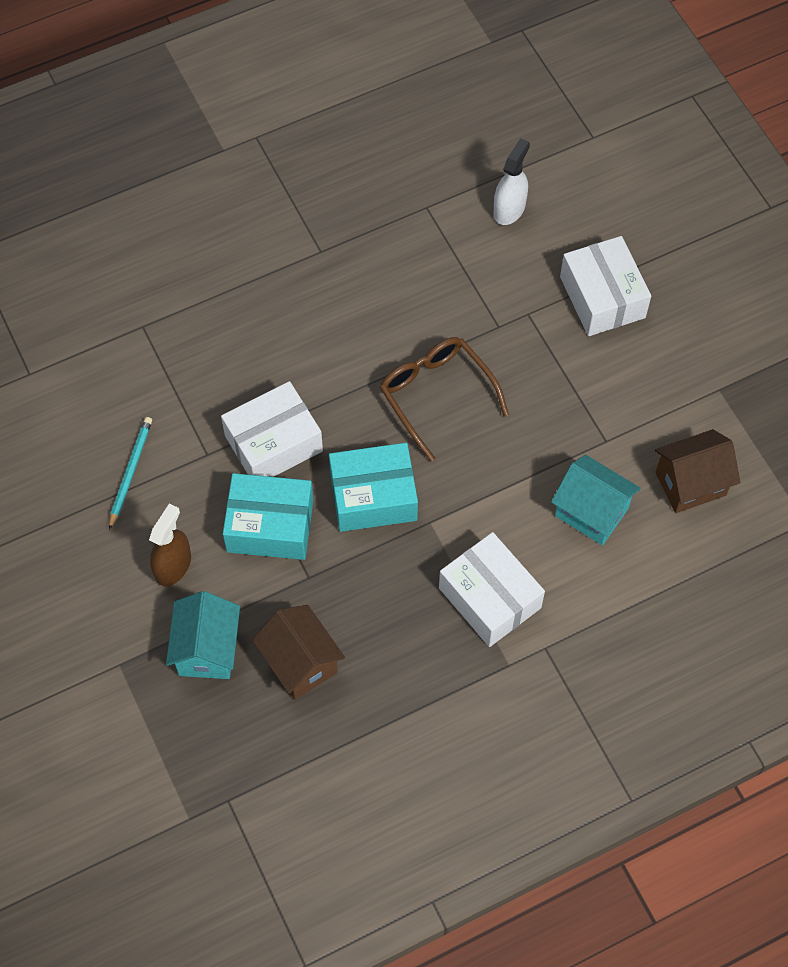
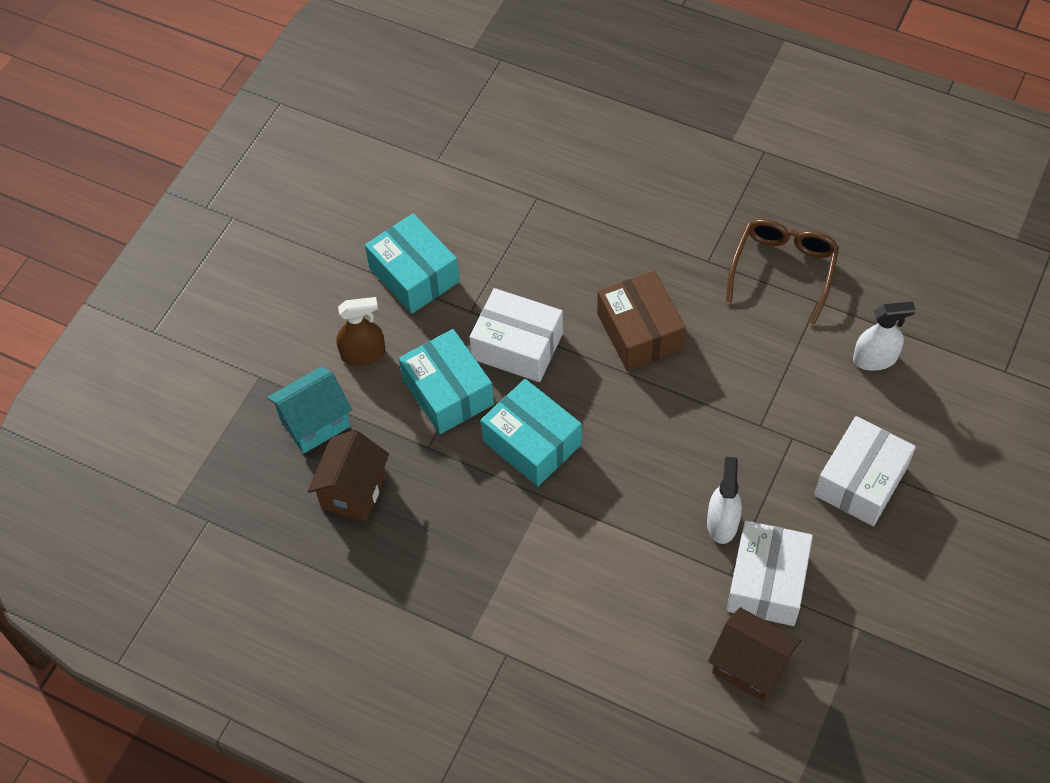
camera: 55 degrees right, 5 degrees down
(130, 472) = (414, 275): turquoise pencil -> turquoise box
(341, 346) = (640, 331): none -> brown box
(437, 396) = (658, 425): brown glasses -> brown glasses (783, 270)
(490, 598) = (516, 584): white box -> white box (767, 582)
(558, 414) = (722, 523): none -> white spray bottle
(591, 512) = (656, 607): turquoise house -> none

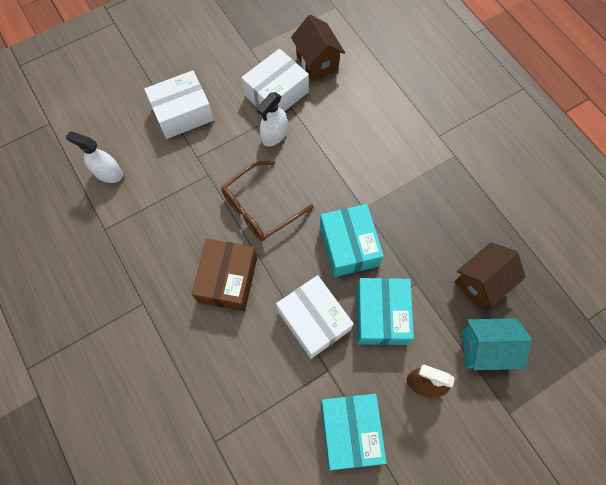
camera: 150 degrees left, 10 degrees up
(783, 270) = (103, 264): brown glasses -> brown glasses (260, 207)

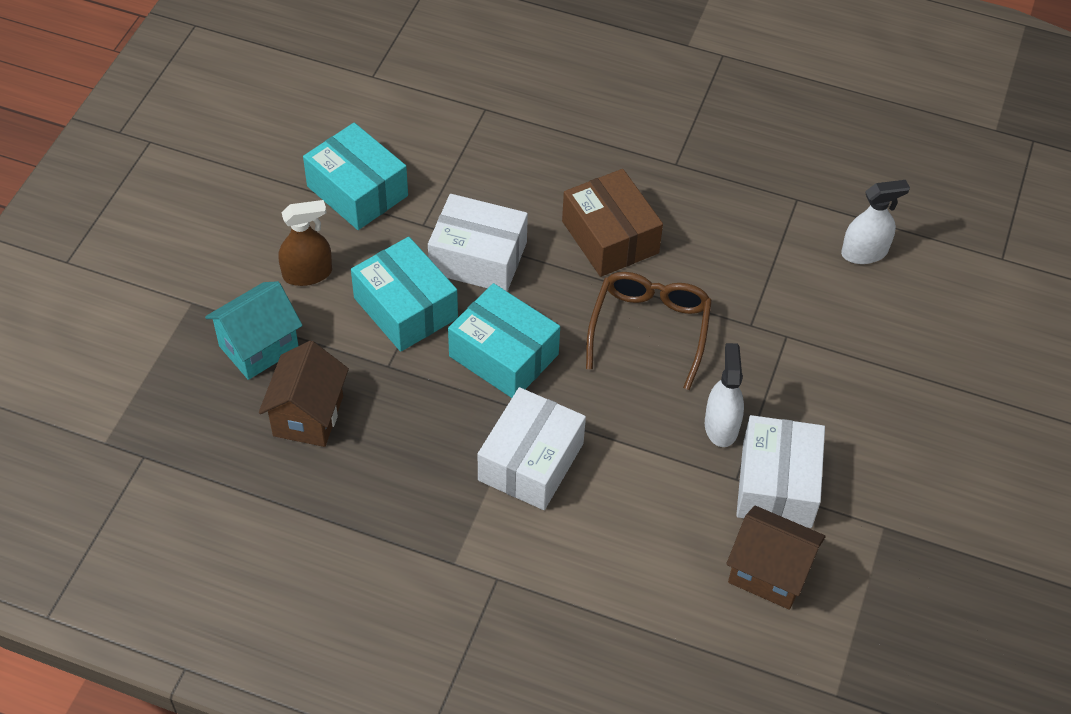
camera: 140 degrees right, 15 degrees down
(183, 113) = (865, 375): white box -> white box (531, 461)

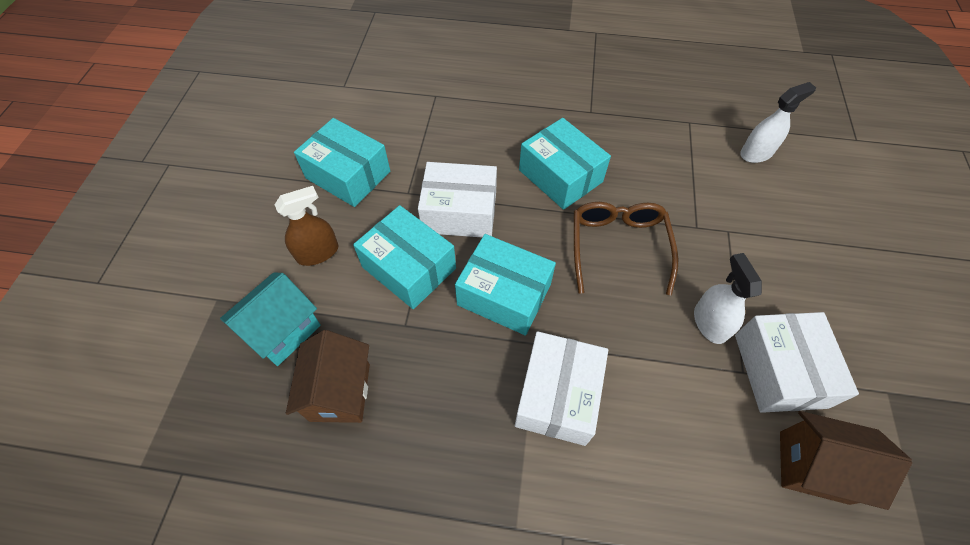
camera: 10 degrees left, 5 degrees up
(610, 237) = (560, 176): brown box -> turquoise box

